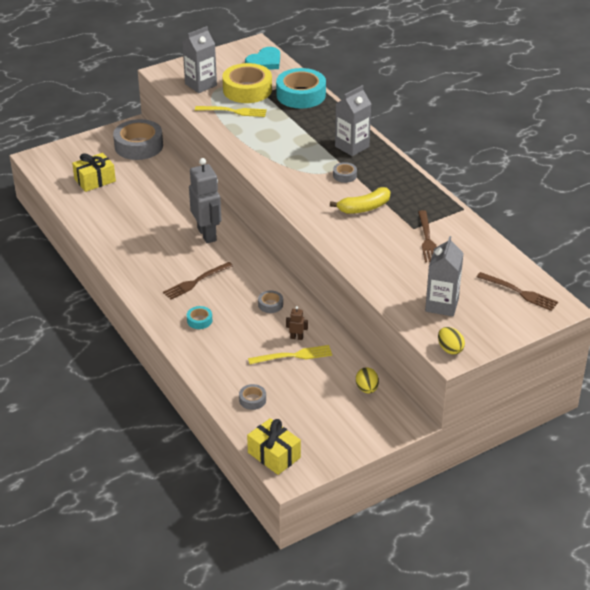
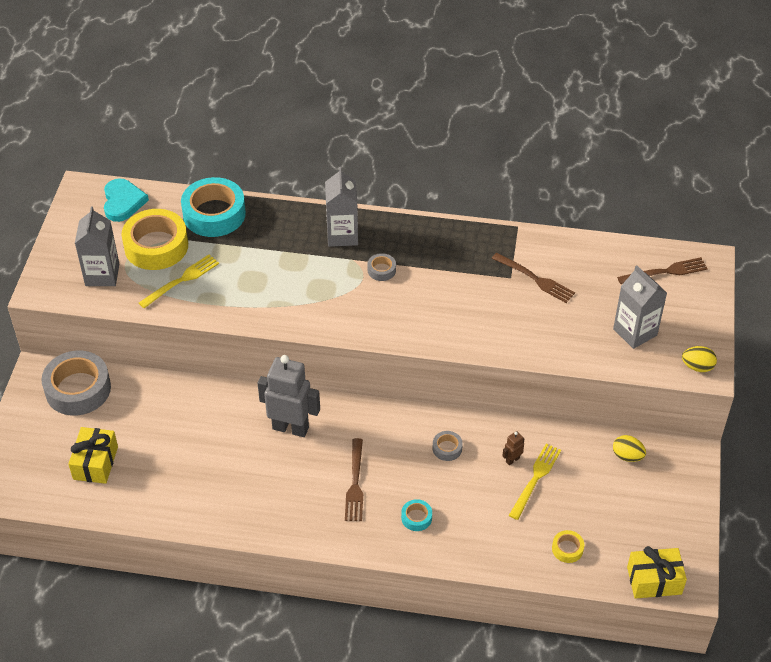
camera: 50 degrees left, 10 degrees up
(252, 400) = (567, 549): grey tape -> yellow tape
(364, 208) = (445, 290): yellow banana -> none

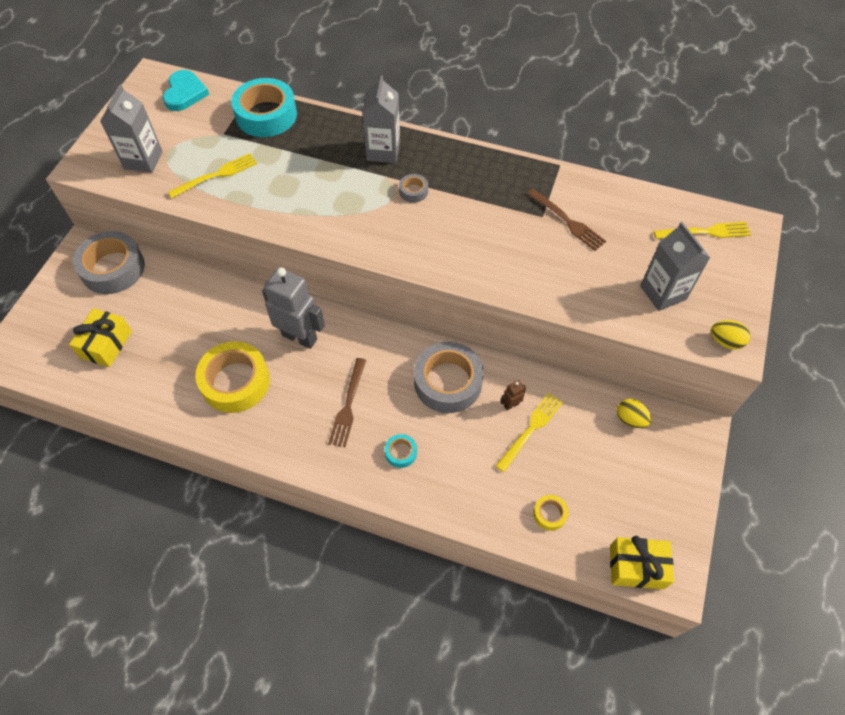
camera: 10 degrees right, 10 degrees up
(156, 246) = (202, 139): yellow tape -> yellow tape (235, 382)
(447, 448) = (448, 382): grey tape -> grey tape, size x2.26
(666, 271) = (706, 232): brown fork -> yellow fork

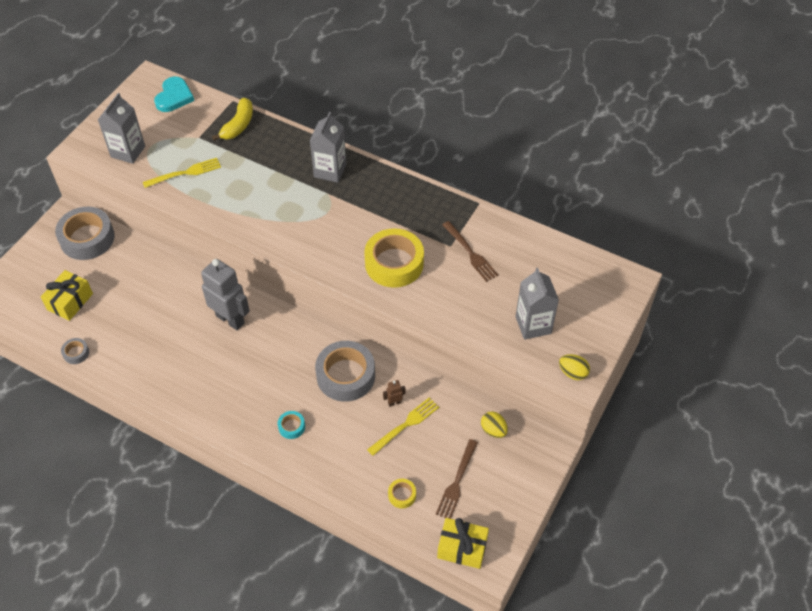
camera: 10 degrees right, 5 degrees down
(235, 382) = (169, 348): yellow tape -> yellow tape (394, 263)
(266, 115) = (238, 125): turquoise tape -> yellow banana
(348, 405) = (257, 382): brown fork -> brown fork (457, 482)
(413, 191) = (346, 209): grey tape -> grey tape (76, 353)
(706, 232) = (588, 279): yellow fork -> none

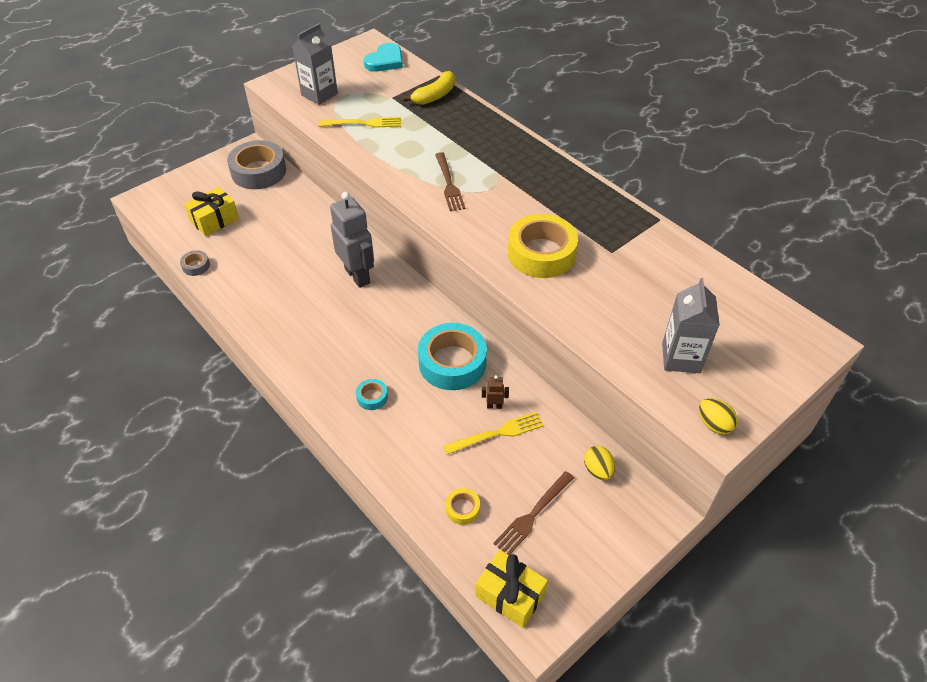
camera: 20 degrees right, 5 degrees down
(330, 170) = (509, 153): grey carton -> none
(346, 375) = (452, 363): grey tape -> turquoise tape
(471, 253) = (632, 265): brown fork -> brown fork (449, 184)

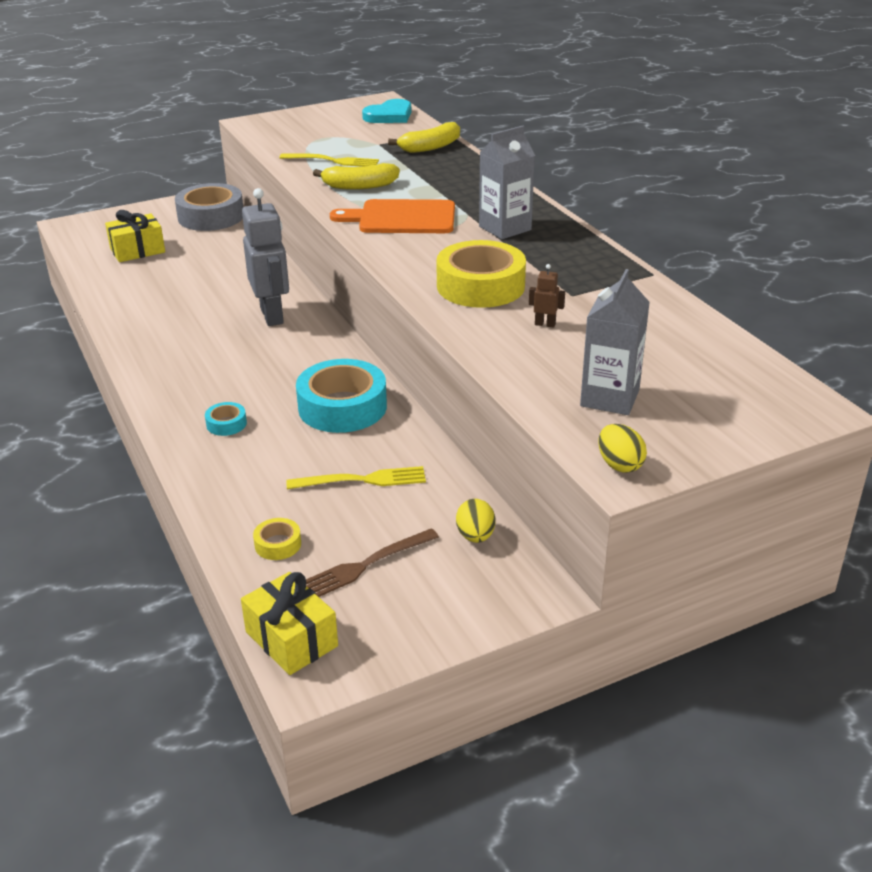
camera: 15 degrees right, 15 degrees down
(196, 266) = (93, 285): grey tape -> none
(319, 94) = (297, 135): grey carton -> grey carton (505, 228)
(399, 151) = (359, 186): none -> yellow banana
(449, 184) = (402, 218): brown fork -> orange cutting board
(494, 406) = (373, 454): brown robot -> brown robot (545, 324)

